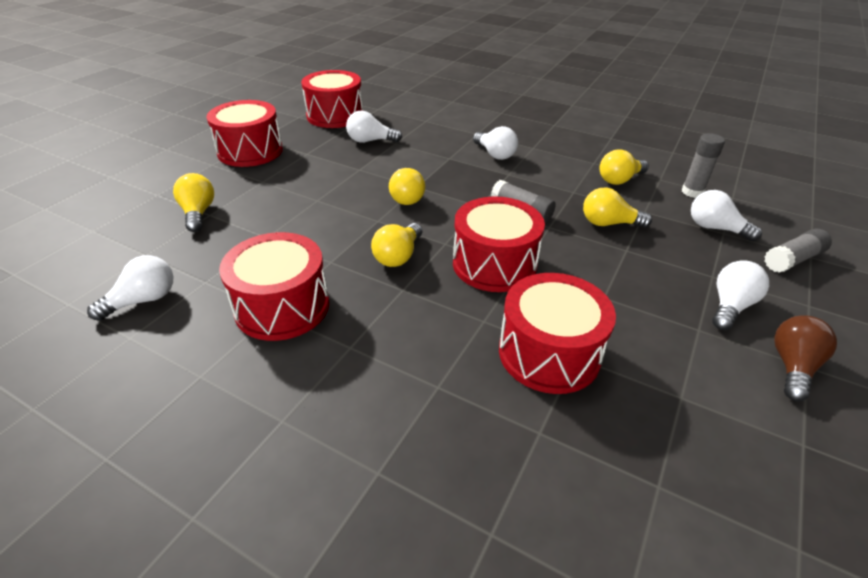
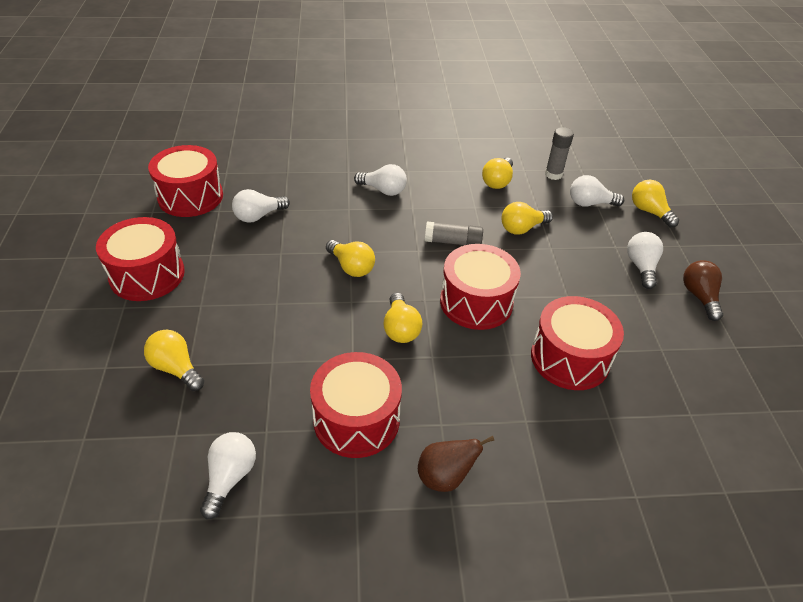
camera: 35 degrees left, 5 degrees up
(304, 392) = (445, 477): none -> brown pear
(793, 260) = (649, 211): grey glue stick -> yellow light bulb

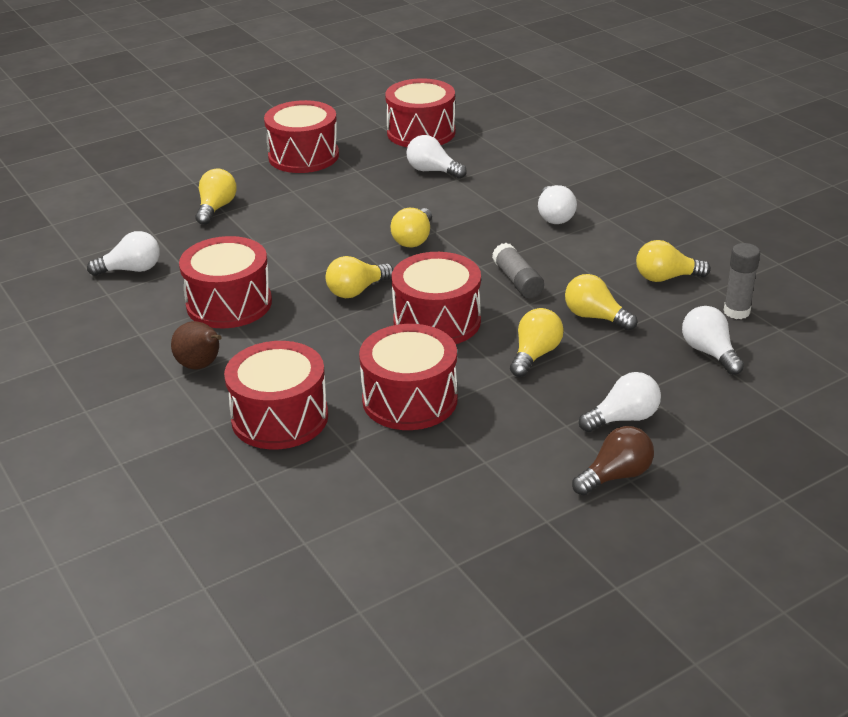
camera: 65 degrees right, 10 degrees down
(555, 447) = (280, 418): none -> red drum
(649, 211) = (754, 403): yellow light bulb -> yellow light bulb (535, 355)

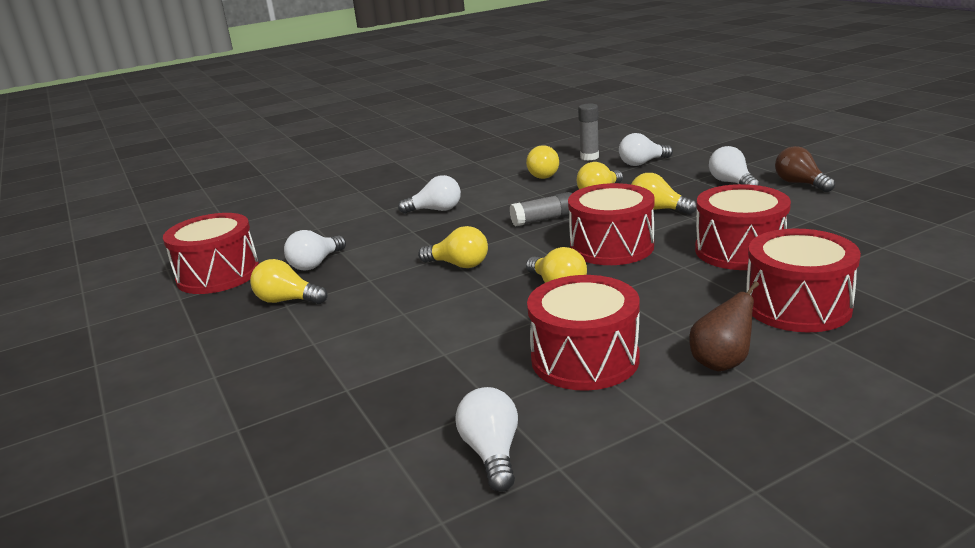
camera: 85 degrees left, 10 degrees down
(216, 208) = (333, 397): yellow light bulb -> yellow light bulb (287, 300)
(303, 156) = (221, 343): red drum -> none

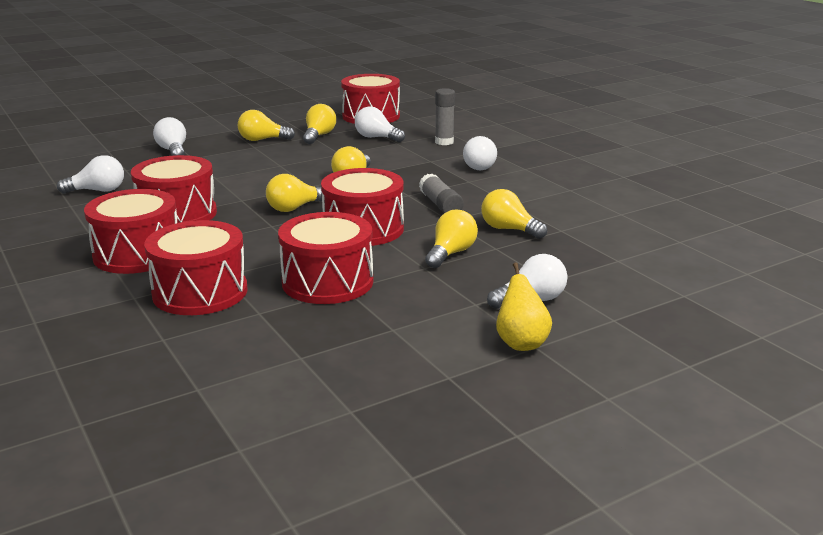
camera: 85 degrees right, 0 degrees up
(543, 174) = (574, 205): yellow light bulb -> yellow light bulb (262, 140)
(589, 157) = (639, 229): grey glue stick -> grey glue stick (444, 142)
(642, 163) = (614, 255): white light bulb -> white light bulb (173, 151)
(721, 363) = (137, 254): brown pear -> red drum
(800, 184) = (521, 343): brown light bulb -> yellow pear

